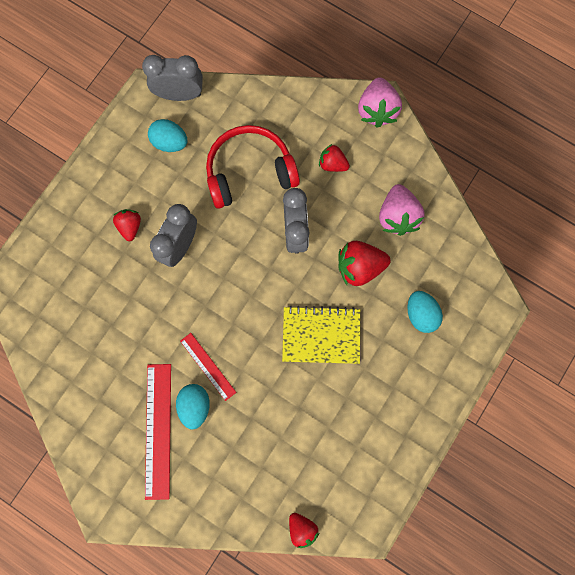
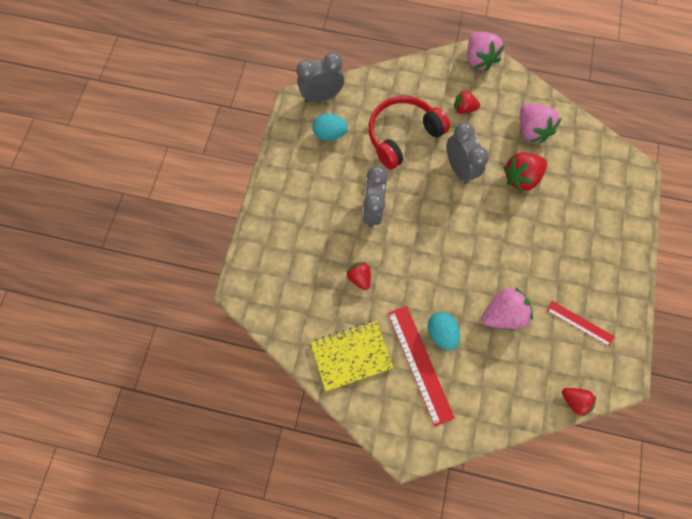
camera: 20 degrees left, 5 degrees down
(130, 226) = (325, 208): red strawberry -> red strawberry (359, 277)
(208, 366) = (437, 296): red ruler -> red ruler (580, 323)
(269, 409) = (502, 313): none -> pink strawberry
(321, 335) = (515, 240): yellow notebook -> yellow notebook (351, 355)
(421, 314) = (584, 196): turquoise egg -> none

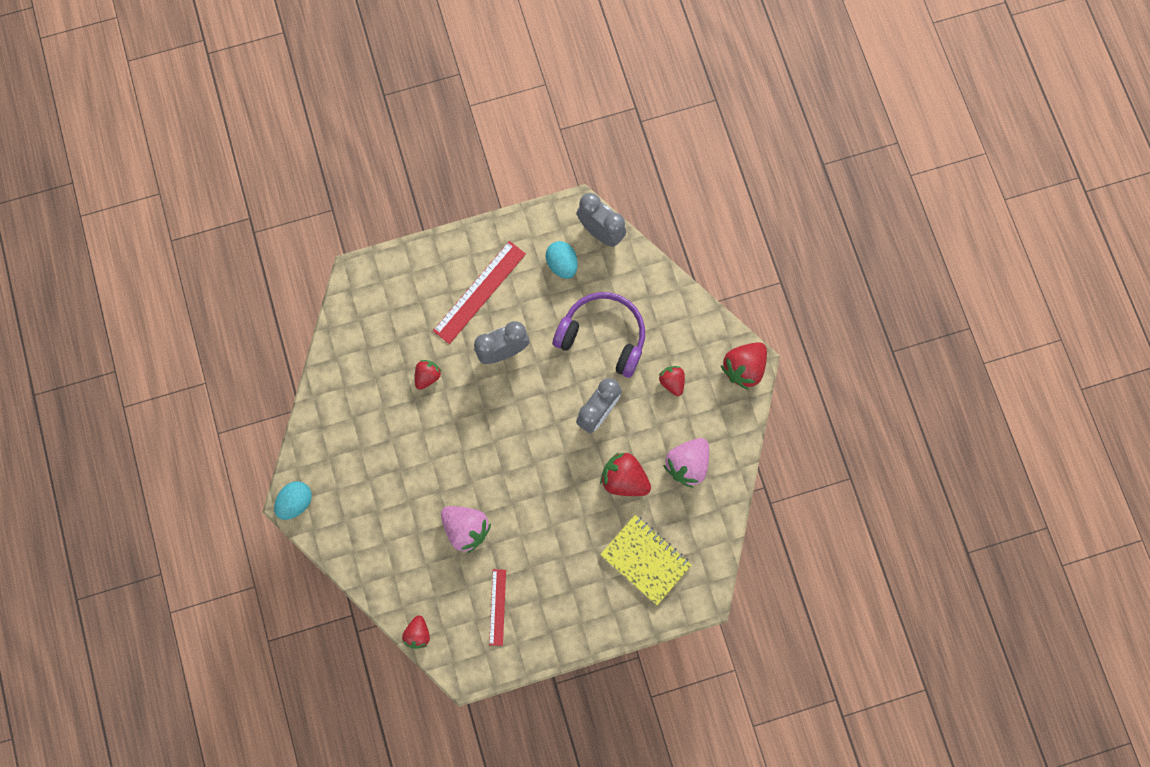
camera: 60 degrees right, 5 degrees up
(351, 355) = (350, 409): yellow notebook -> yellow notebook (645, 559)
(402, 135) = (603, 336): red headphones -> purple headphones
(420, 364) = (376, 475): red ruler -> red ruler (479, 292)
(441, 332) = (416, 479): turquoise egg -> turquoise egg (297, 501)
(478, 60) = (743, 367): pink strawberry -> red strawberry

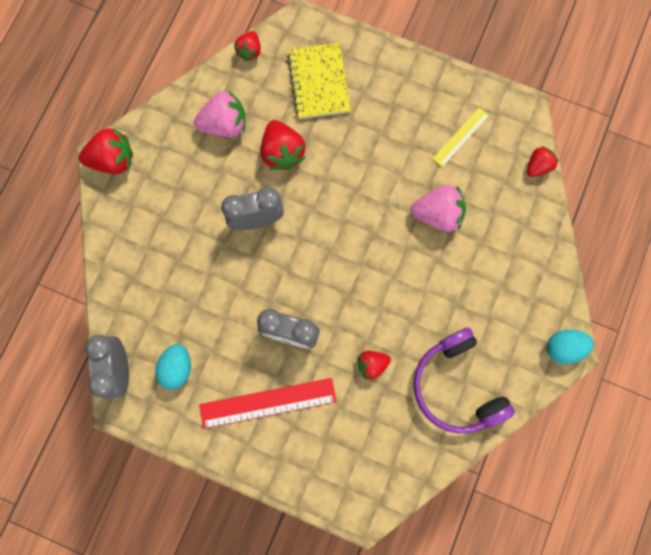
camera: 140 degrees left, 0 degrees up
(466, 527) = (438, 214): pink strawberry -> pink strawberry turned 105 degrees clockwise
(497, 607) = (460, 137): red ruler -> yellow ruler
(603, 336) = (198, 277): purple headphones -> purple headphones (456, 386)
(672, 382) = (178, 195): red strawberry -> red strawberry (249, 51)

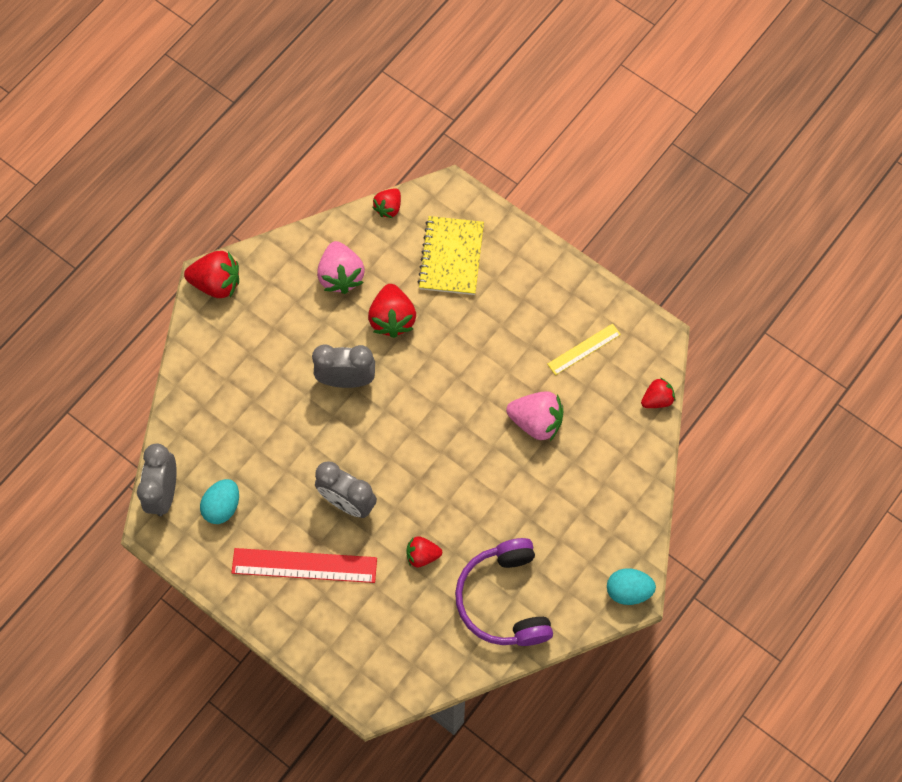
camera: 15 degrees right, 10 degrees down
(224, 124) = (341, 276): pink strawberry -> pink strawberry turned 75 degrees clockwise

